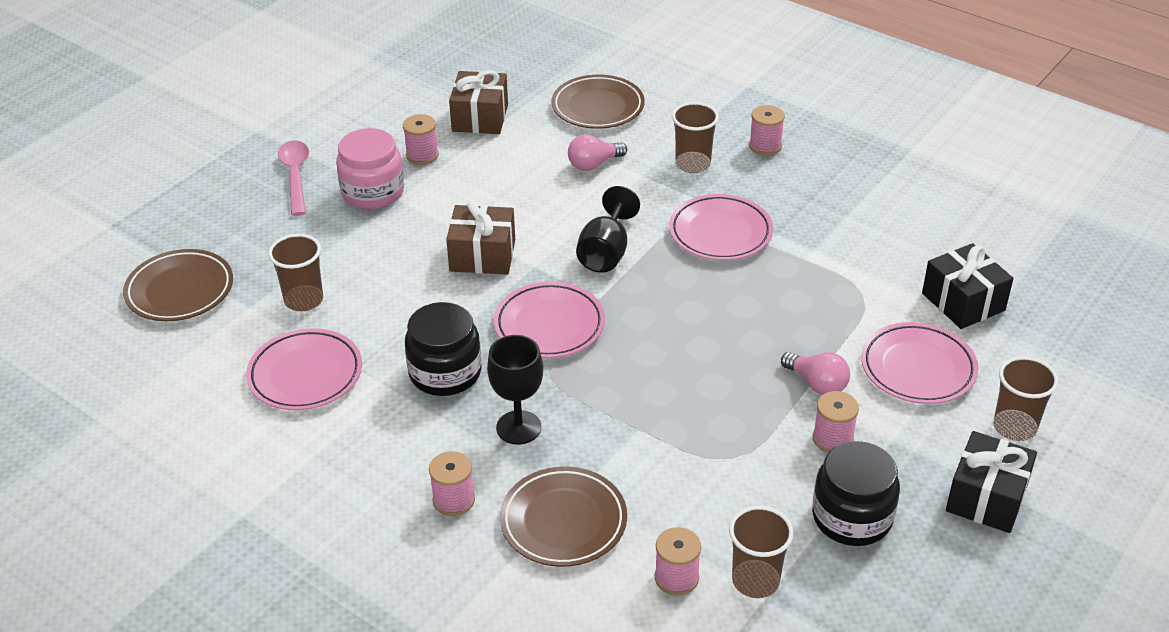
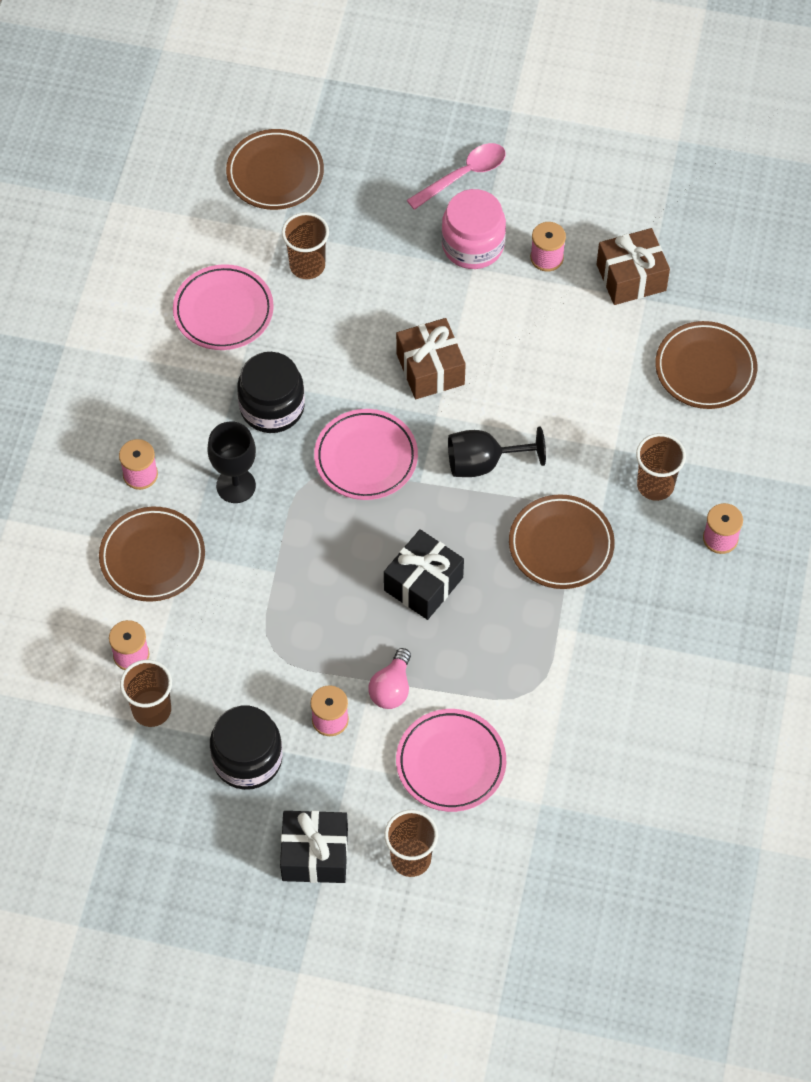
camera: 65 degrees right, 20 degrees up
(593, 164) = (609, 402): pink light bulb -> none
(720, 232) = (561, 545): pink plate -> brown plate
(963, 302) = (563, 778): black gift -> black gift (423, 584)

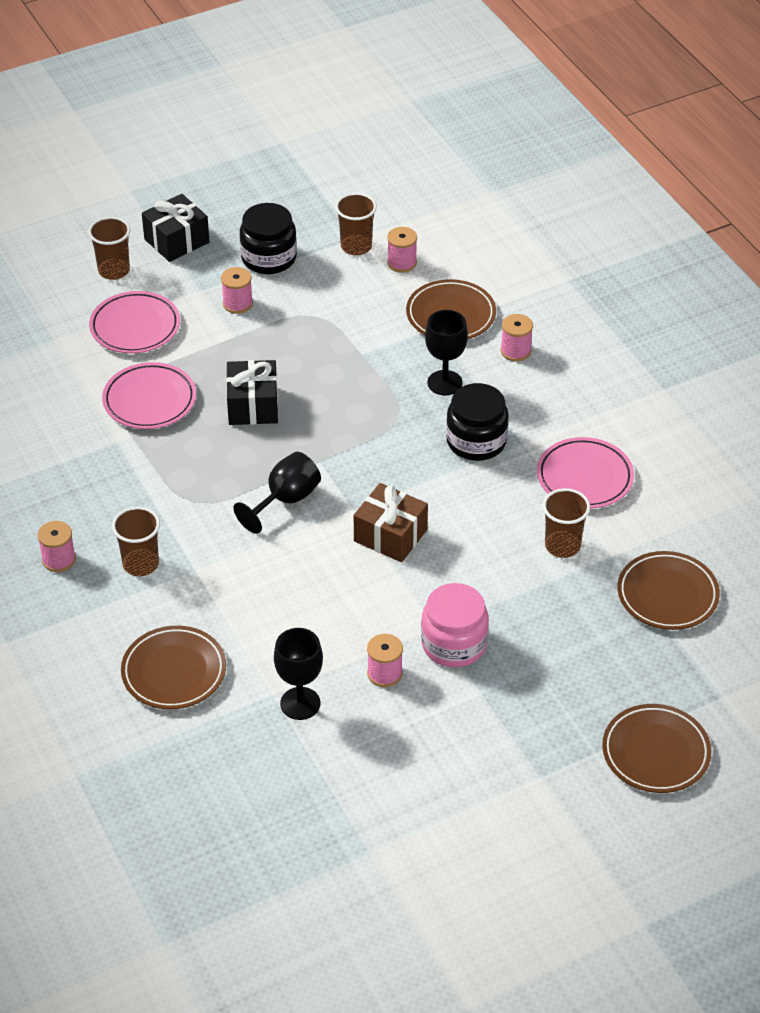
camera: 140 degrees right, 15 degrees down
(366, 458) = (374, 452): pink plate -> pink plate (149, 400)
(391, 688) = (214, 340): pink light bulb -> none
(464, 175) = (520, 694): pink spoon -> none
(561, 545) = (177, 484): brown plate -> brown plate (655, 752)
(631, 277) = (300, 703): brown gift -> black goblet

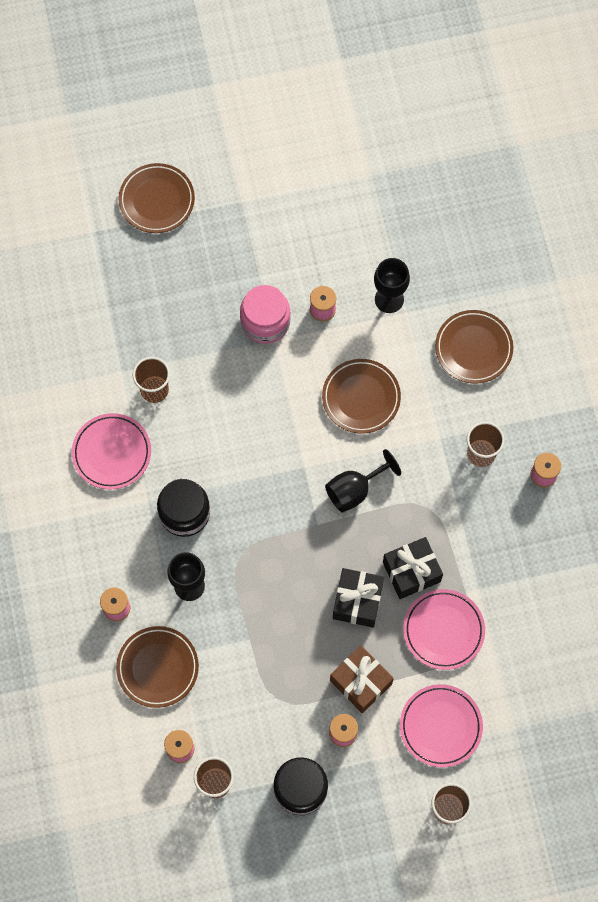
camera: 165 degrees left, 25 degrees up
(176, 241) = (381, 837): black gift -> black gift (411, 572)
(390, 535) = (282, 433): brown gift -> brown gift (360, 682)
(667, 595) = (94, 325): brown plate -> brown plate (361, 398)

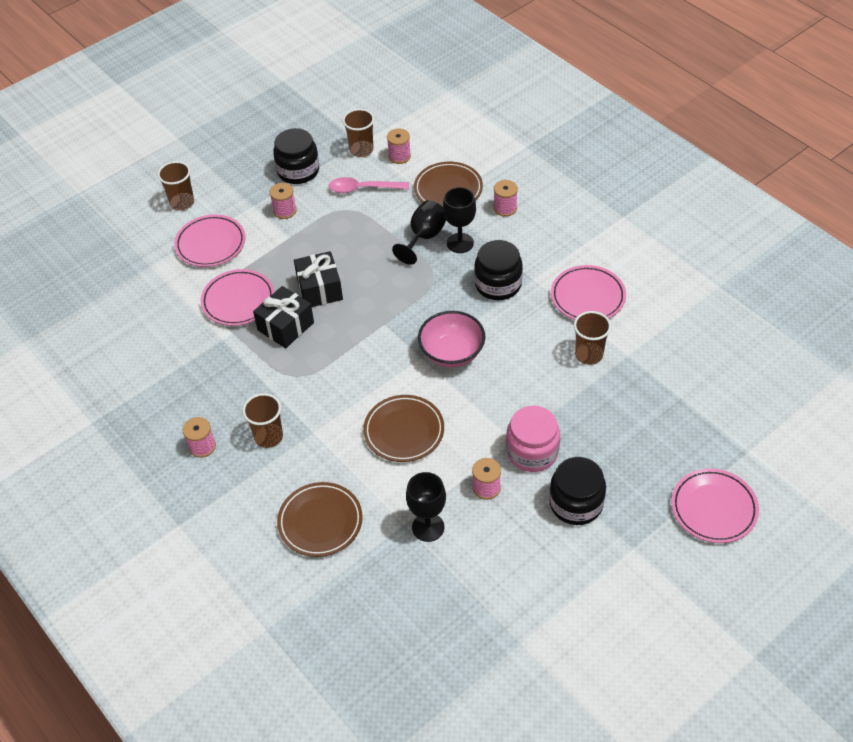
camera: 155 degrees right, 20 degrees down
(157, 200) = (714, 508): brown plate -> pink plate
(245, 720) = (362, 189): none -> pink spoon
(260, 259) = (576, 503): none -> black jar
(274, 457) = (452, 353): none -> pink bowl
(355, 490) = (367, 360): black goblet -> black goblet (424, 237)
(360, 682) = (288, 243): brown gift -> none

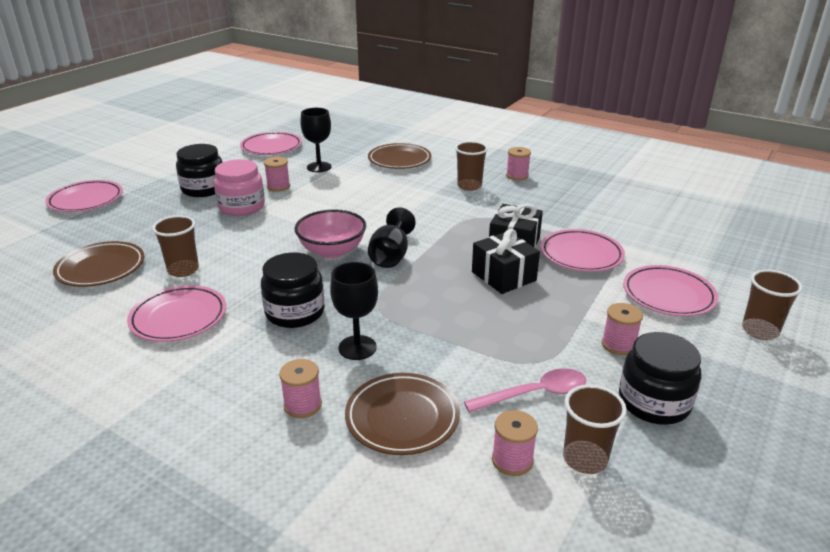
camera: 160 degrees right, 20 degrees down
(404, 431) = (358, 202): brown plate -> brown plate (101, 268)
(424, 237) = (409, 346): black goblet -> black goblet (391, 256)
(482, 607) = (271, 147): none -> pink plate

